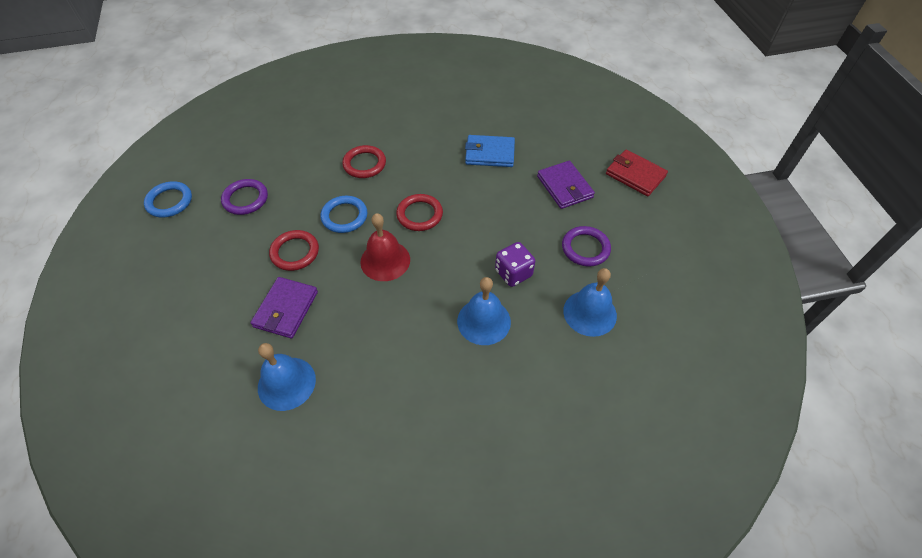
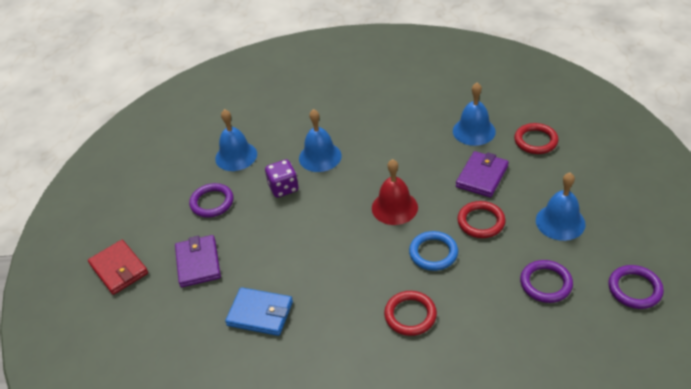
camera: 165 degrees left, 10 degrees down
(169, 201) = (634, 289): blue ring -> purple ring
(213, 259) = (560, 222): none -> blue bell
(419, 214) = (355, 247): red ring -> red ring (535, 141)

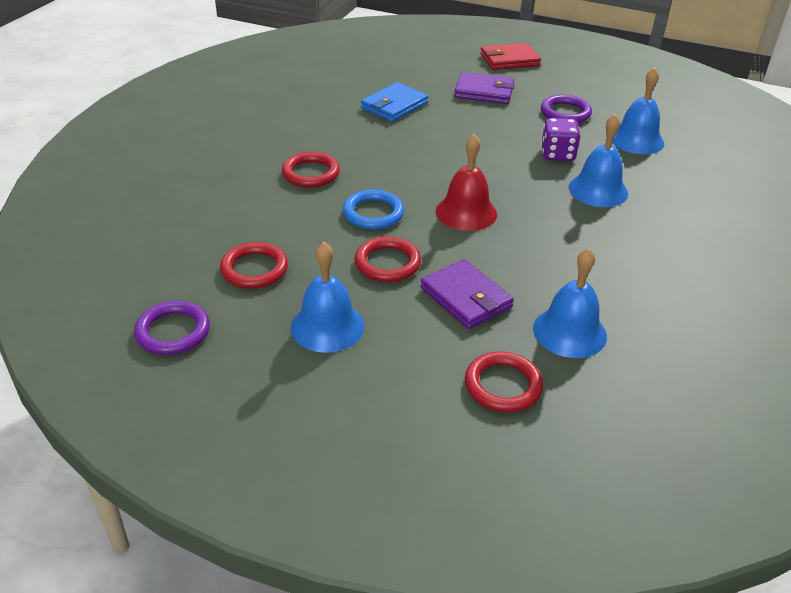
camera: 110 degrees right, 5 degrees down
(545, 283) = (254, 269): purple ring -> red ring

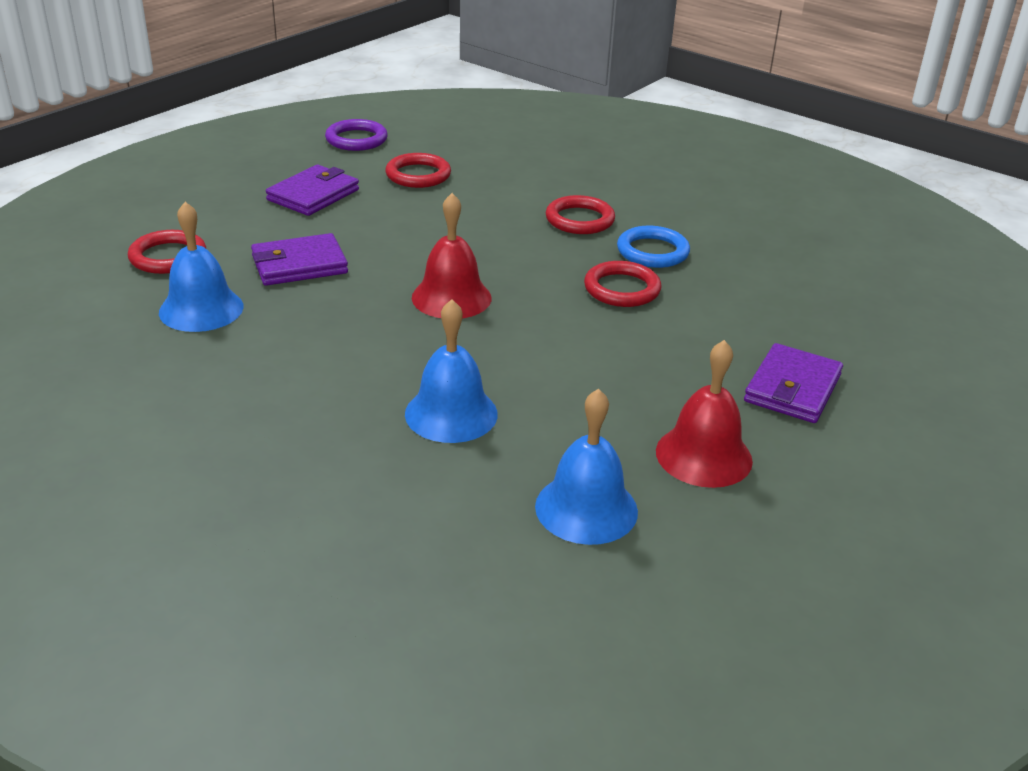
camera: 105 degrees right, 5 degrees down
(327, 326) = (313, 195): blue bell -> purple wallet
(373, 213) = (480, 242): blue ring -> blue ring (652, 252)
(387, 263) = (384, 235): red ring -> red ring (622, 289)
(394, 106) = (748, 299): blue wallet -> none
(509, 60) = (934, 450): red wallet -> none
(557, 154) = (565, 406): purple dice -> none
(565, 113) = (703, 455): purple ring -> red bell

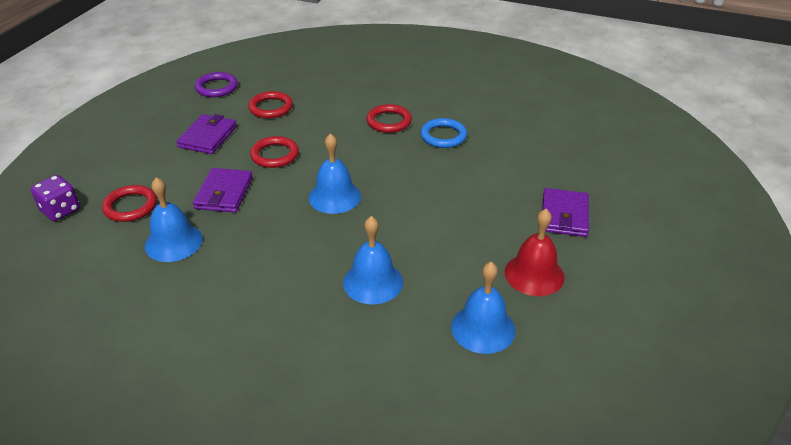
camera: 15 degrees left, 5 degrees up
(77, 245) = (60, 210): none -> purple dice
(299, 265) = (224, 193): purple wallet -> purple wallet turned 45 degrees counterclockwise
(451, 297) = (334, 196): red bell -> blue bell
(622, 289) = (436, 167): red ring -> red ring (274, 155)

